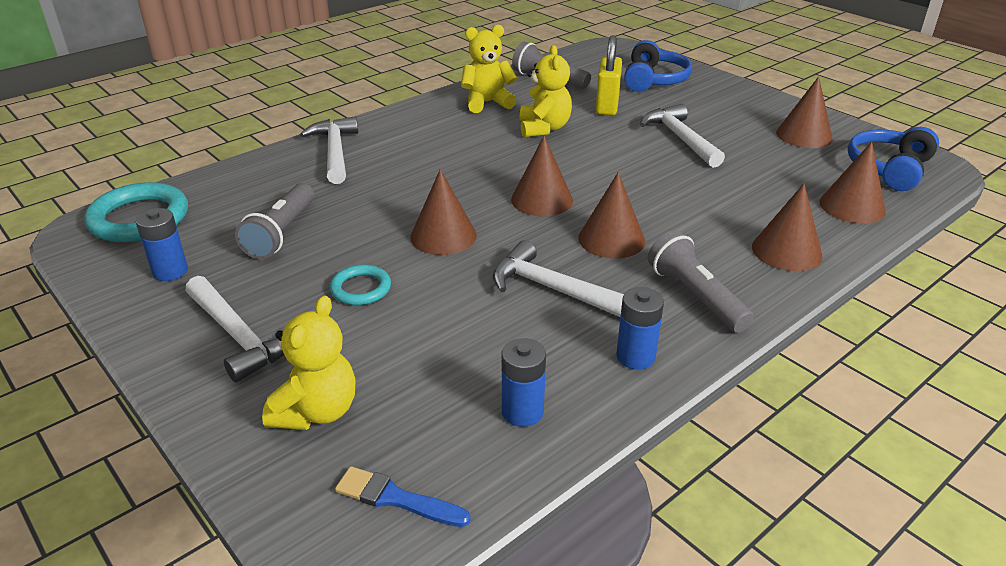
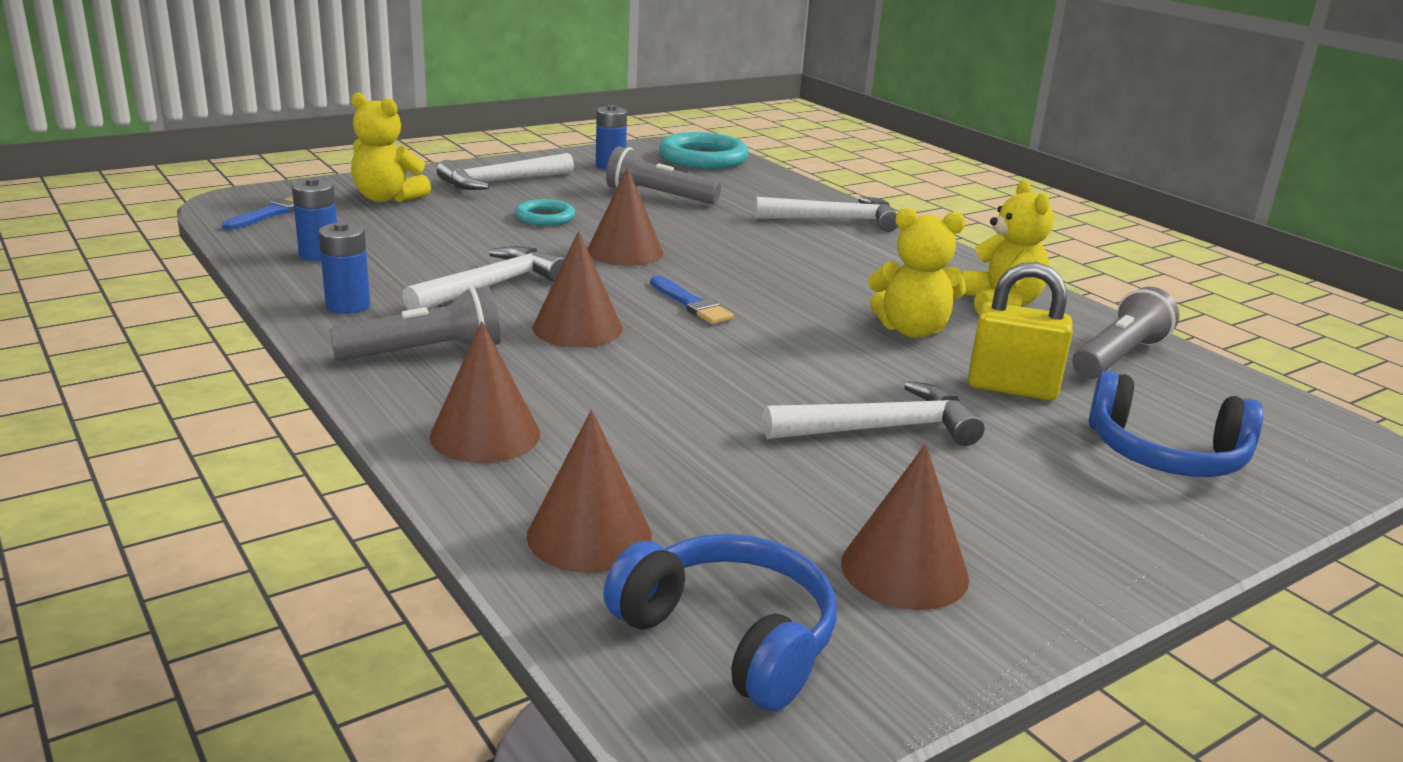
camera: 95 degrees right, 10 degrees down
(542, 200) = (691, 304): brown cone -> blue brush

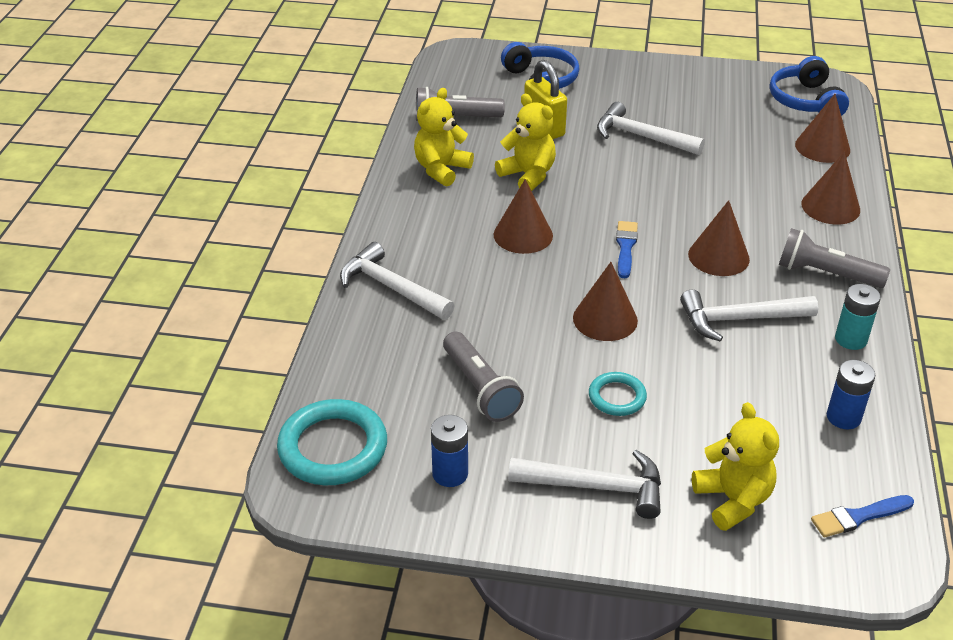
camera: 135 degrees left, 15 degrees up
(348, 305) = (851, 339): blue battery -> turquoise battery
(904, 570) = (718, 93): brown cone -> brown cone (523, 235)

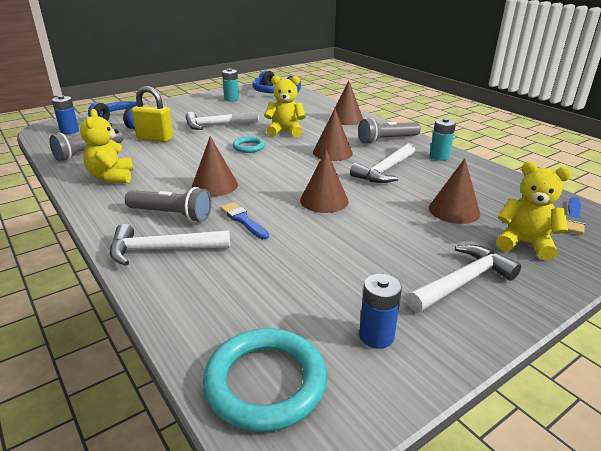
camera: 45 degrees left, 10 degrees down
(480, 388) = (312, 272): grey flashlight -> grey flashlight (171, 215)
(528, 175) = (176, 160): yellow teddy bear -> yellow teddy bear (285, 132)
(617, 397) = (392, 231): turquoise ring -> turquoise ring (249, 147)
(625, 247) = (282, 167): blue brush -> blue brush (243, 220)
(724, 90) = (231, 99): none -> turquoise battery
(822, 147) = (307, 103): brown cone -> brown cone (454, 210)
(843, 417) = (492, 184): blue battery -> blue battery (69, 131)

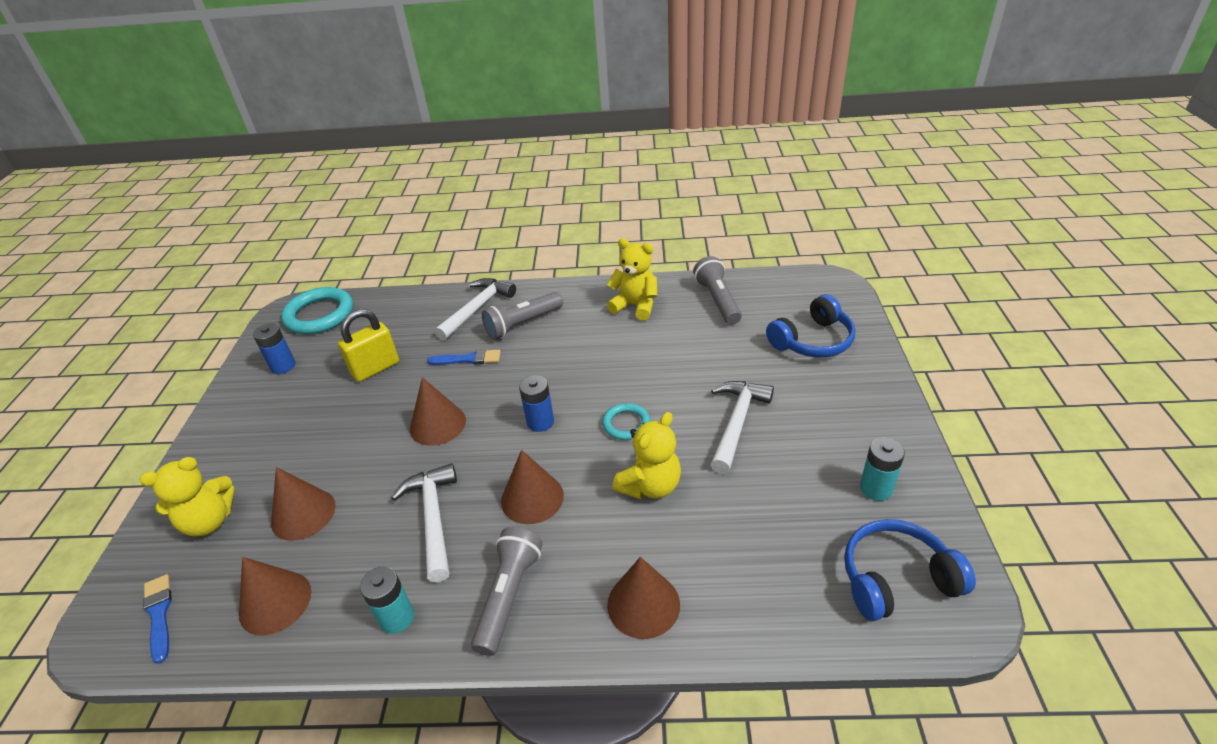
camera: 130 degrees right, 10 degrees up
(69, 131) = (806, 296): blue battery -> blue battery (540, 422)
(155, 139) = (725, 353): yellow padlock -> yellow padlock (375, 368)
(214, 185) = (550, 363): brown cone -> brown cone (275, 602)
(463, 282) = (249, 438): white hammer -> none

